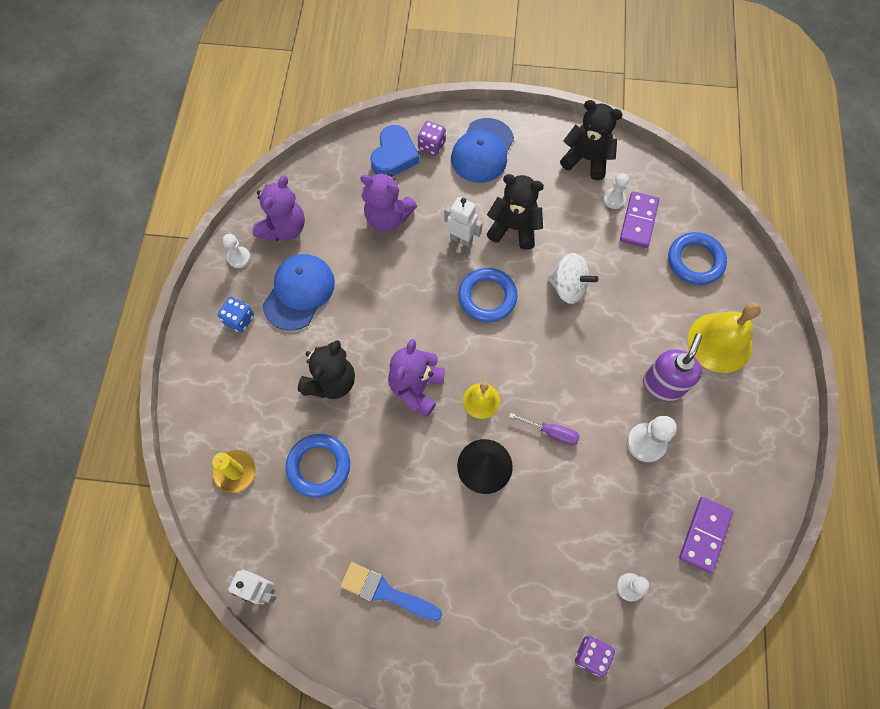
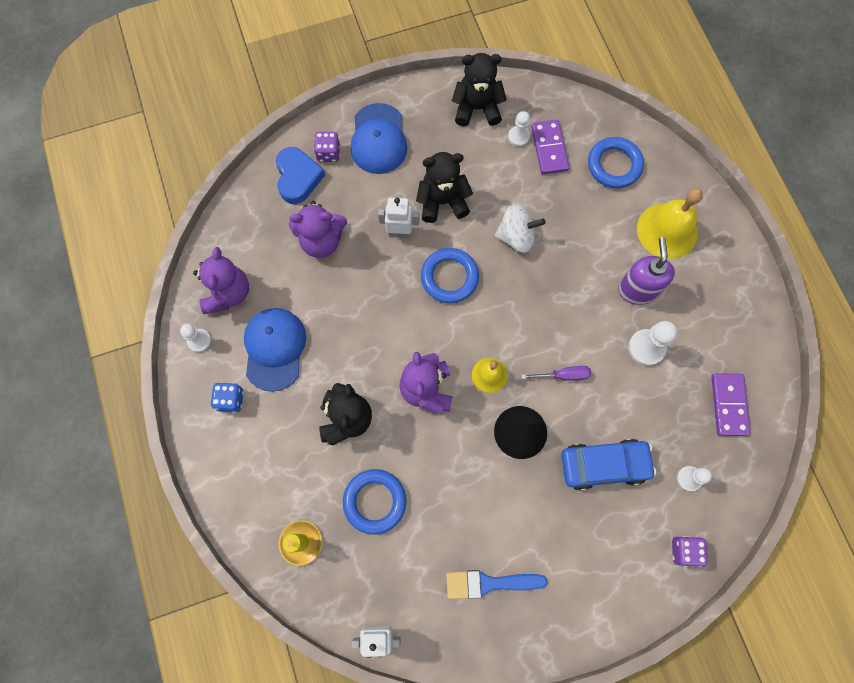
camera: 25 degrees left, 5 degrees up
(550, 534) = (604, 465): none -> blue car

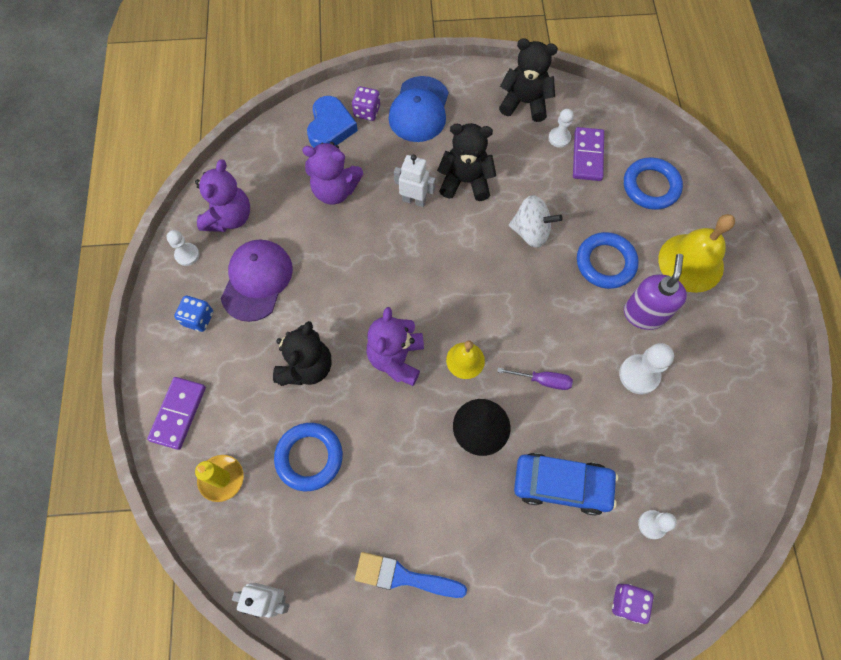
camera: 15 degrees right, 5 degrees down
(274, 349) = (257, 280): blue cap -> purple cap
(449, 277) = (451, 254): blue ring -> blue ring (605, 263)
(729, 405) = (715, 457): purple domino -> purple domino (178, 413)

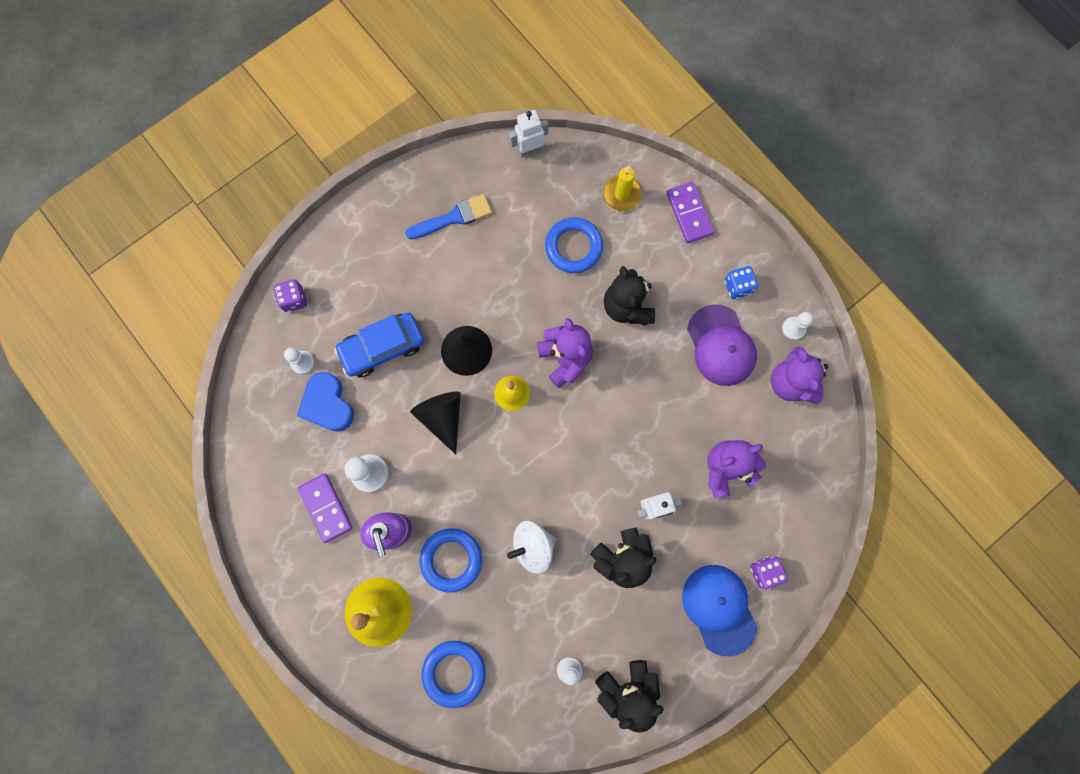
camera: 145 degrees right, 10 degrees up
(330, 127) = (782, 530): blue heart -> blue heart (327, 404)
(542, 380) = (442, 417): purple screwdriver -> black cone
(587, 156) = (531, 667): purple domino -> purple domino (326, 508)

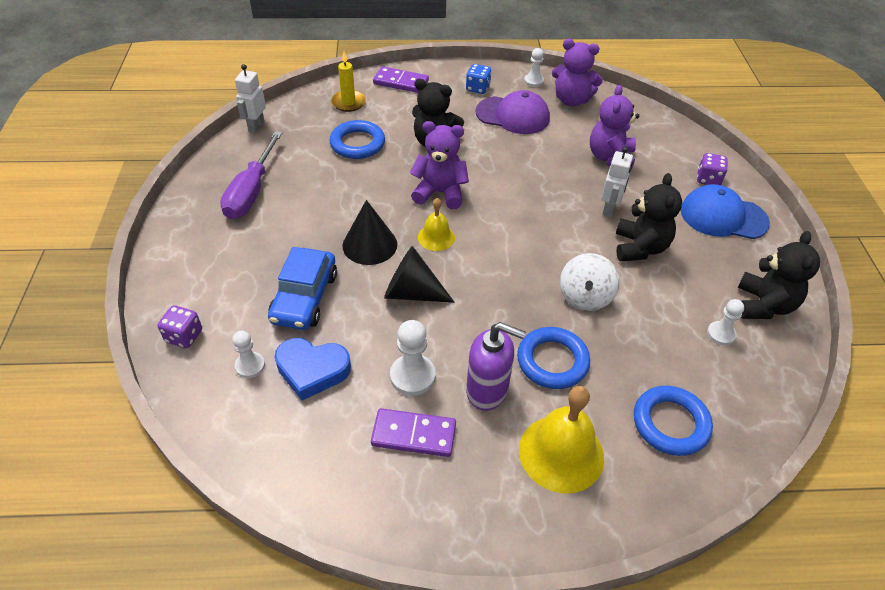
camera: 55 degrees left, 30 degrees down
(453, 217) = (251, 192): blue brush -> purple screwdriver

